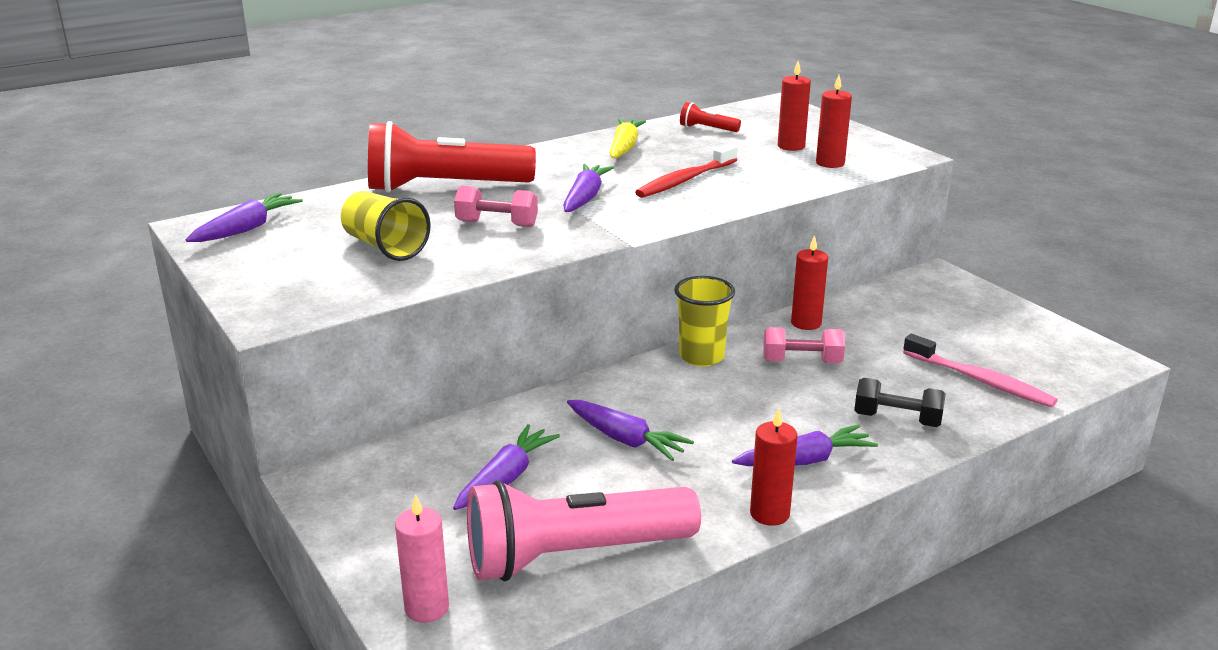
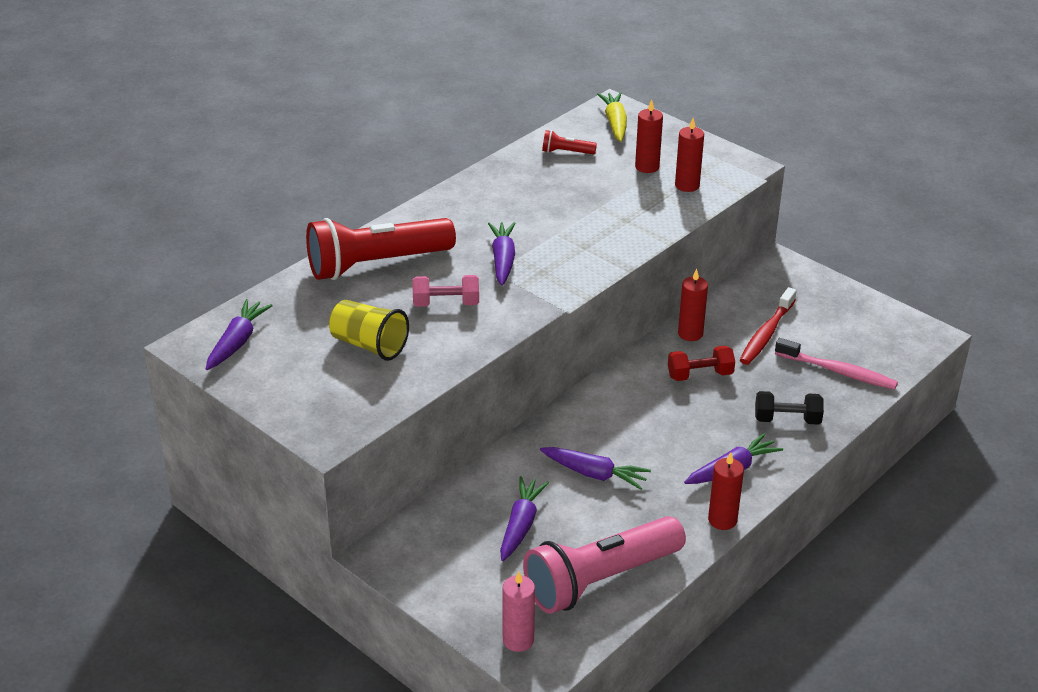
camera: 15 degrees left, 10 degrees up
(624, 147) = (505, 188): yellow carrot -> yellow carrot (615, 123)
(685, 180) = (576, 225): red toothbrush -> red toothbrush (766, 334)
(701, 356) = (620, 383): yellow cup -> none
(802, 361) = (700, 375): pink dumbbell -> red dumbbell

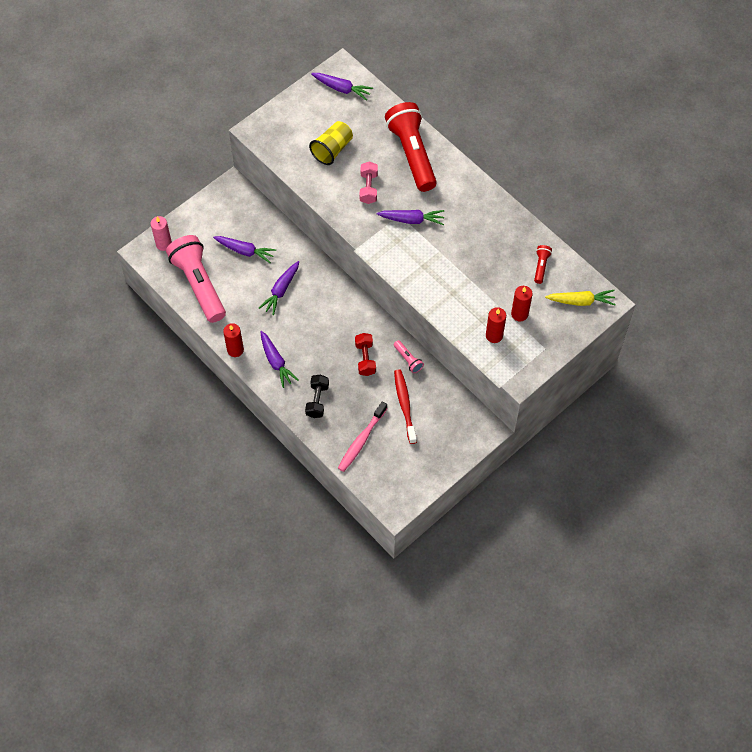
camera: 95 degrees right, 25 degrees up
(690, 334) = (408, 360): red candle -> pink flashlight
(766, 334) = (404, 405): red toothbrush -> red toothbrush turned 45 degrees clockwise

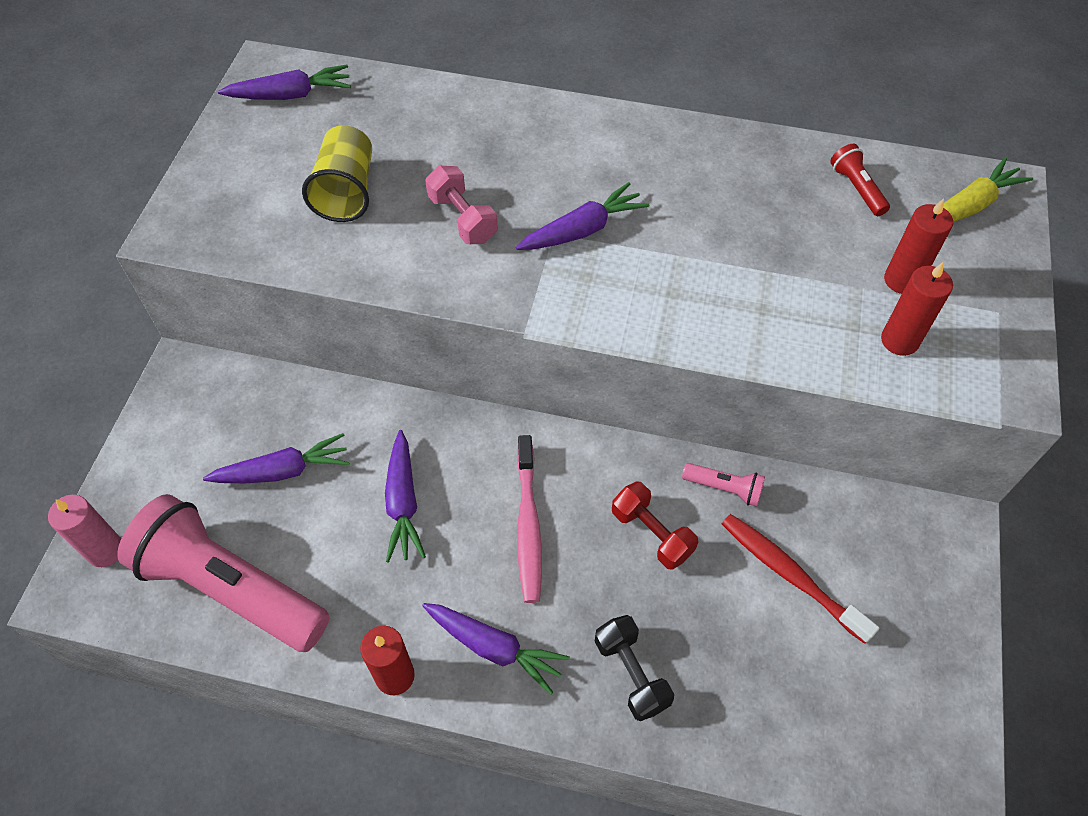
camera: 35 degrees left, 5 degrees down
(361, 440) = (776, 699): pink toothbrush -> pink toothbrush (528, 526)
(412, 154) = (492, 131): red flashlight -> none

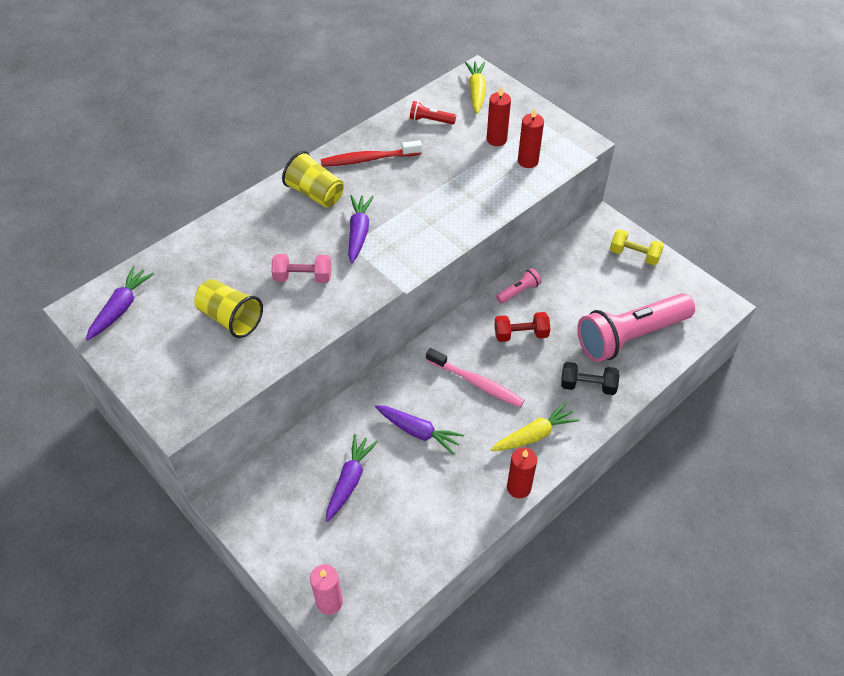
camera: 55 degrees left, 5 degrees down
(230, 588) = (407, 544): pink flashlight -> pink flashlight (630, 337)
(494, 648) = (534, 435): purple carrot -> yellow carrot
(607, 151) = (315, 193): none -> yellow cup
(790, 575) = (582, 295): red toothbrush -> red toothbrush (368, 159)
(934, 606) = (634, 255): none -> yellow dumbbell

